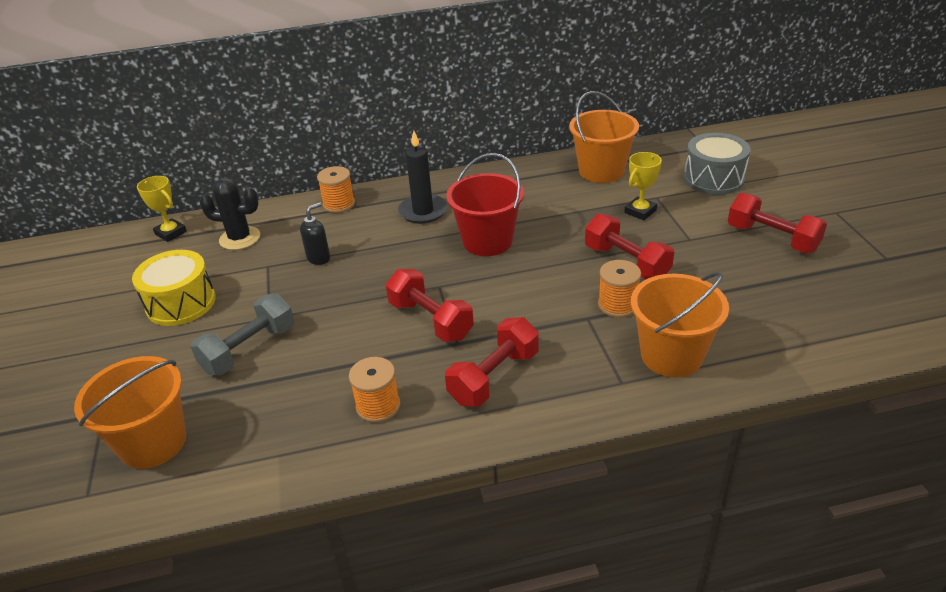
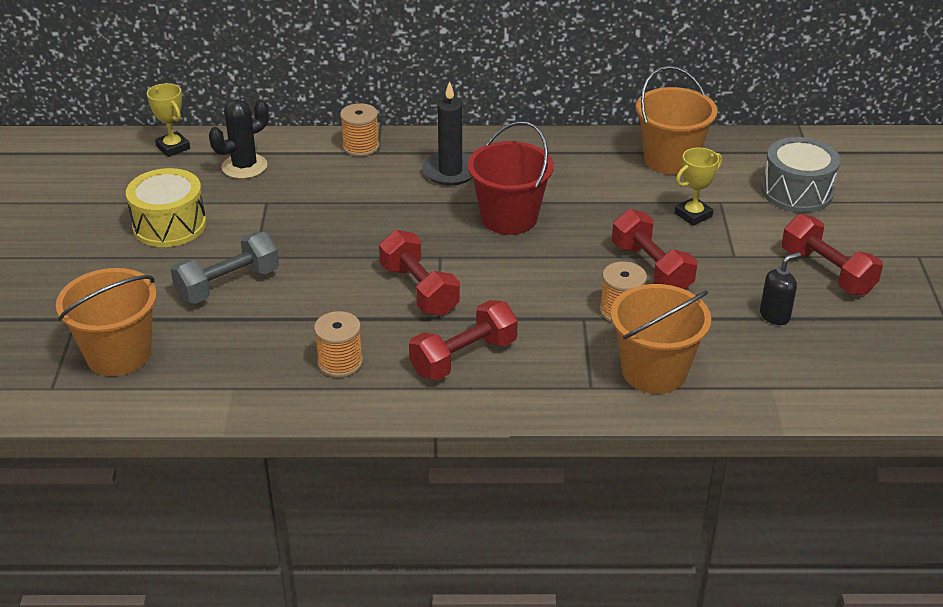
camera: 10 degrees right, 0 degrees up
(240, 238) = (244, 166): black cactus -> black cactus turned 60 degrees counterclockwise
(319, 258) = (322, 203): black soap dispenser -> black soap dispenser (775, 316)

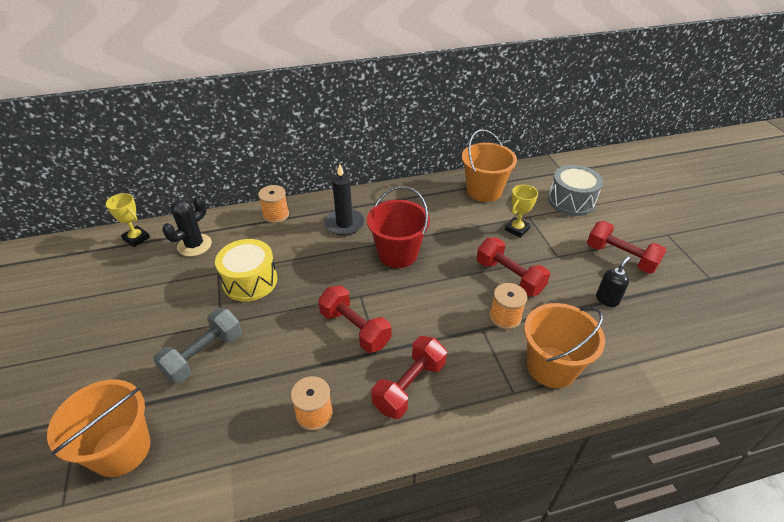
camera: 15 degrees left, 5 degrees up
(169, 225) = (145, 307): yellow drum -> yellow drum (250, 281)

